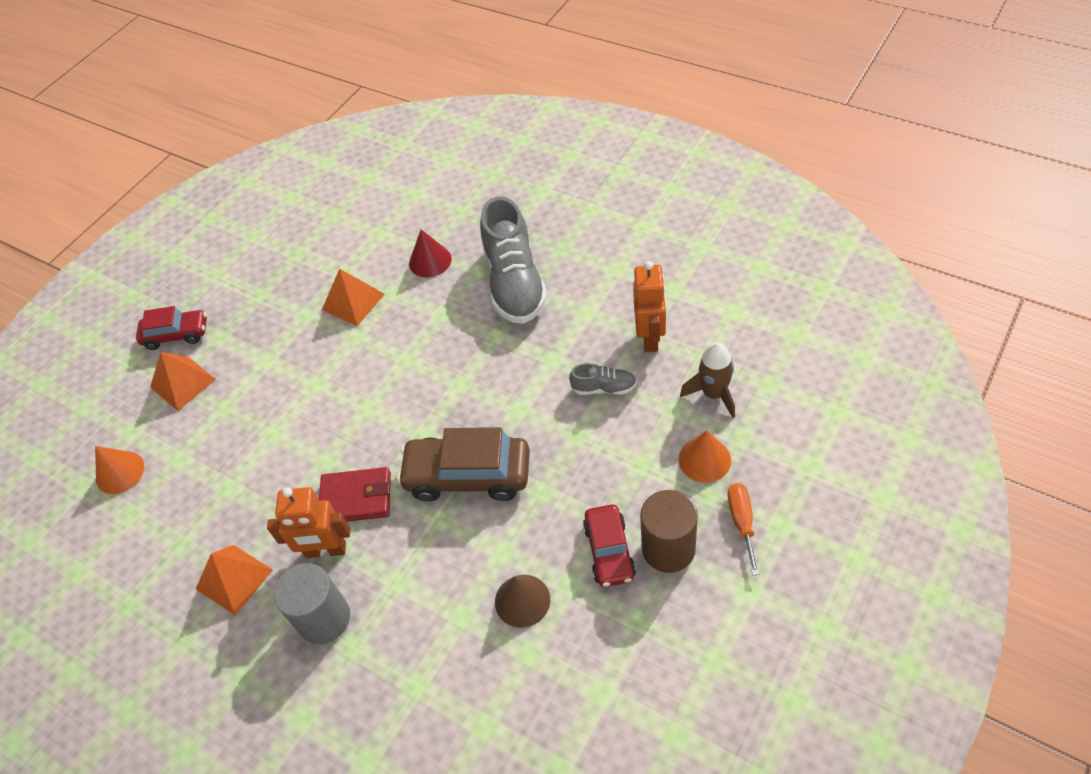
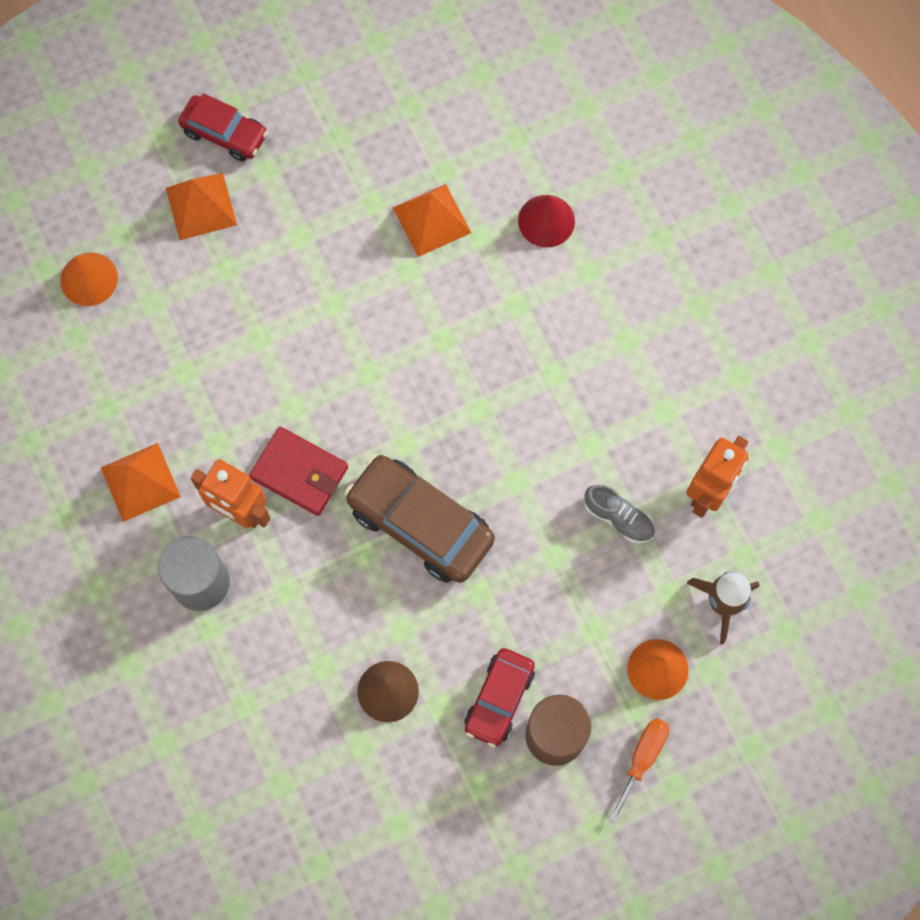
camera: 25 degrees right, 20 degrees up
(515, 282) = (617, 317): grey shoe -> none

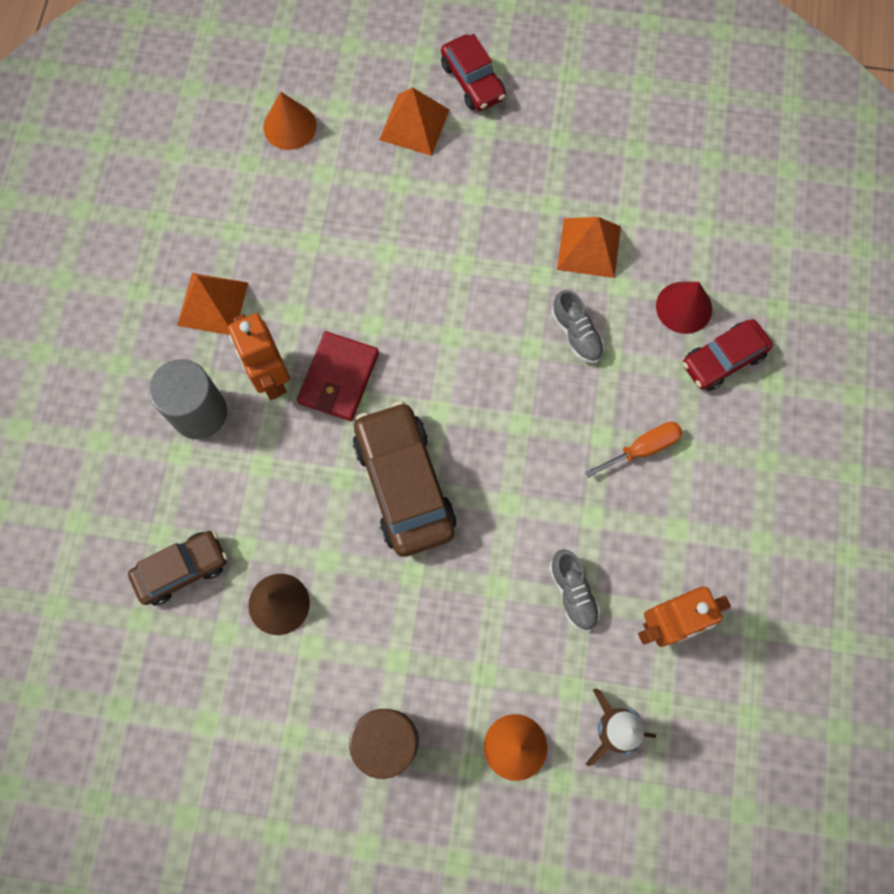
camera: 35 degrees right, 0 degrees up
(286, 720) = (182, 569): none -> brown car
(299, 472) = (339, 378): red wallet -> red wallet turned 45 degrees clockwise
(473, 302) = (576, 334): none -> grey shoe
(499, 699) = (363, 676): red car -> red car (723, 359)
(642, 758) = (447, 816): orange screwdriver -> orange screwdriver (642, 448)

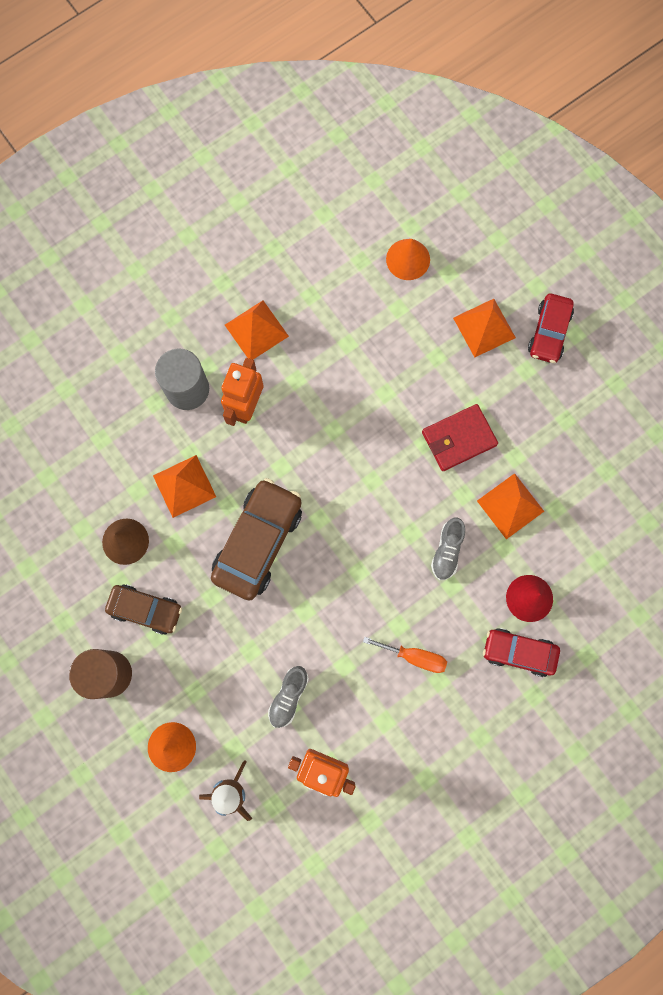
camera: 45 degrees right, 5 degrees up
(182, 569) = (94, 471): brown car -> brown car (146, 610)
(284, 500) = (184, 486): none -> orange pyramid
(339, 378) = (283, 444): red wallet -> red wallet (459, 439)

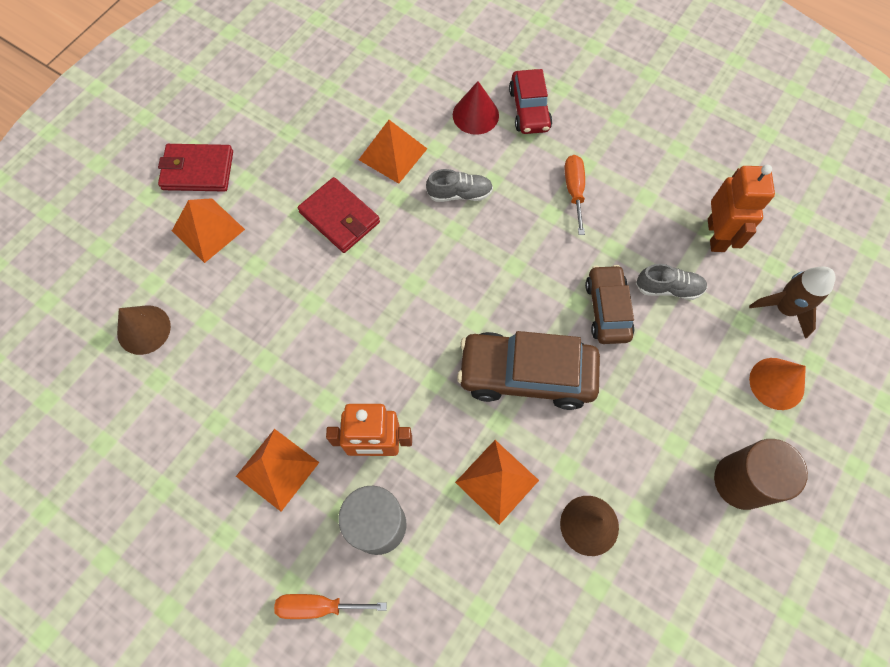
camera: 110 degrees left, 10 degrees down
(146, 610) = (654, 468): brown car -> brown car (607, 309)
(149, 332) = (318, 606): none -> orange screwdriver
(408, 259) = (144, 329): orange cone -> brown cone
(549, 332) = (198, 170): red car -> red wallet

